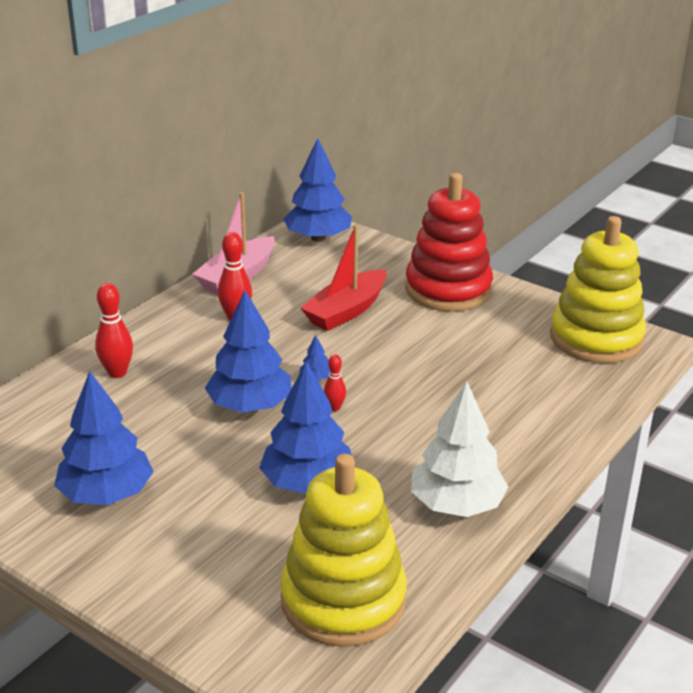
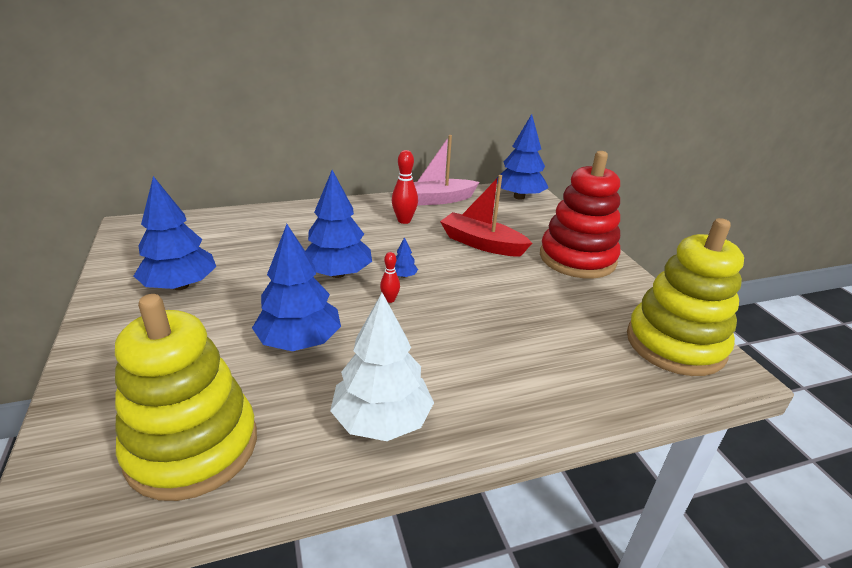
camera: 35 degrees right, 0 degrees up
(117, 373) = (293, 223): red bowling pin -> none
(346, 311) = (482, 244): red boat -> red boat turned 45 degrees clockwise

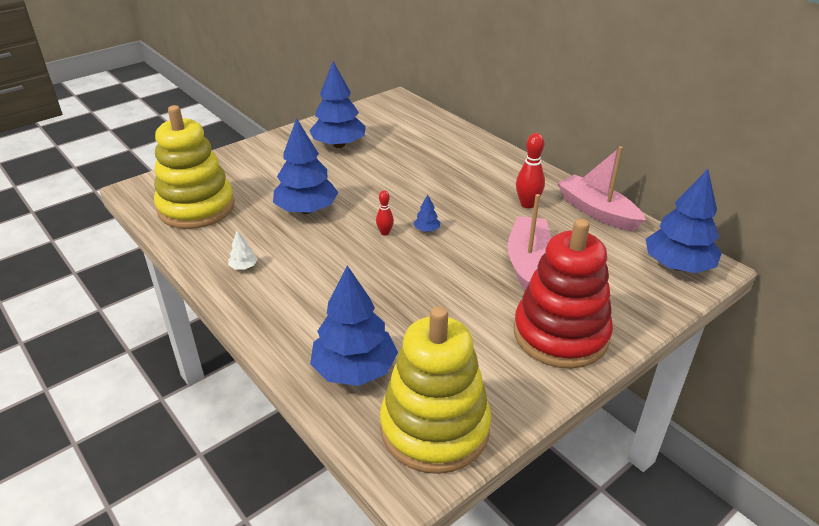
camera: 70 degrees right, 5 degrees up
(337, 274) = (403, 198): blue tree -> blue tree (354, 369)
(381, 420) = (243, 267): white tree -> white tree, size x0.40
(482, 244) = (528, 261): red boat -> pink boat

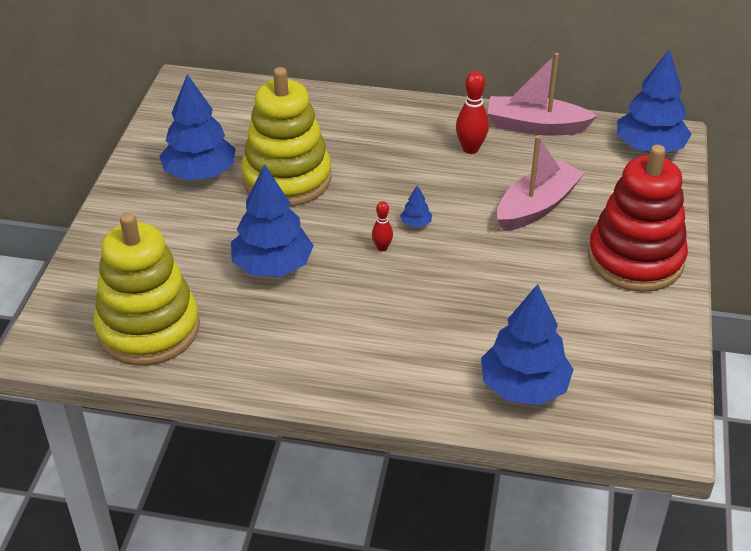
camera: 40 degrees left, 5 degrees up
(243, 267) = (296, 359): white tree -> none
(434, 428) = (638, 391): yellow stacking toy -> yellow stacking toy (287, 179)
(528, 261) = (536, 206): pink boat -> pink boat turned 75 degrees clockwise

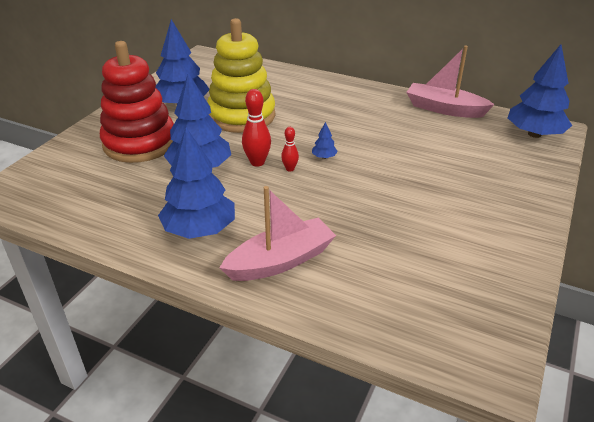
camera: 15 degrees right, 5 degrees down
(148, 329) = (83, 194): yellow stacking toy -> none
(470, 149) = (387, 116): red bowling pin -> red bowling pin (257, 162)
(524, 387) = (364, 294): blue tree -> blue tree (199, 230)
(536, 206) = (426, 160): pink boat -> pink boat (280, 261)
(635, 259) = (500, 210): red stacking toy -> red stacking toy (140, 143)

